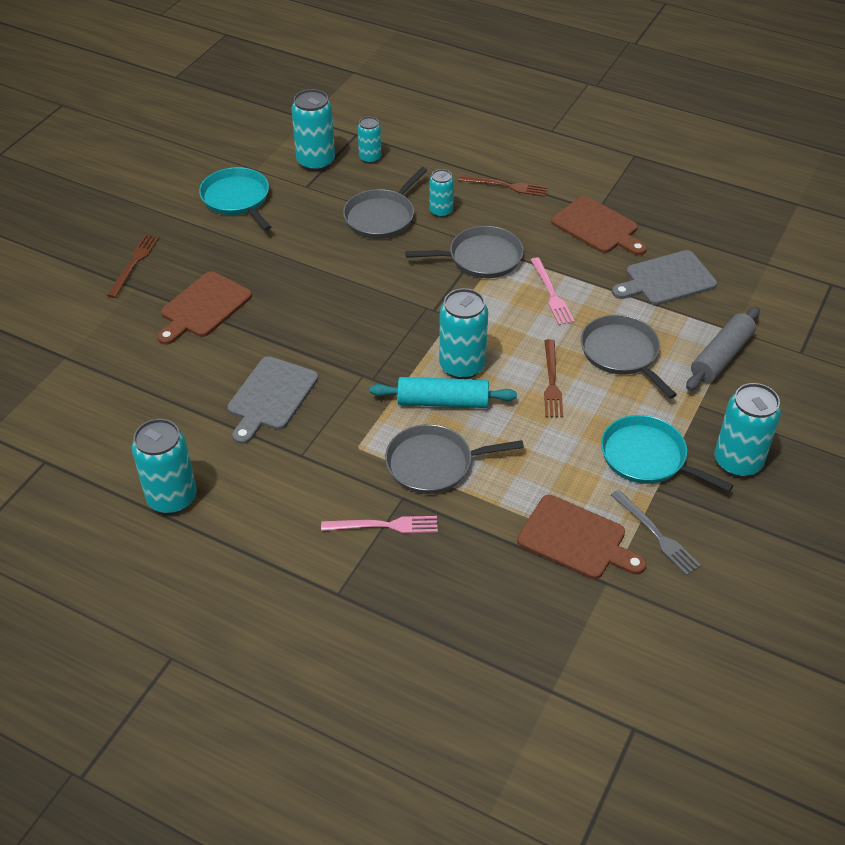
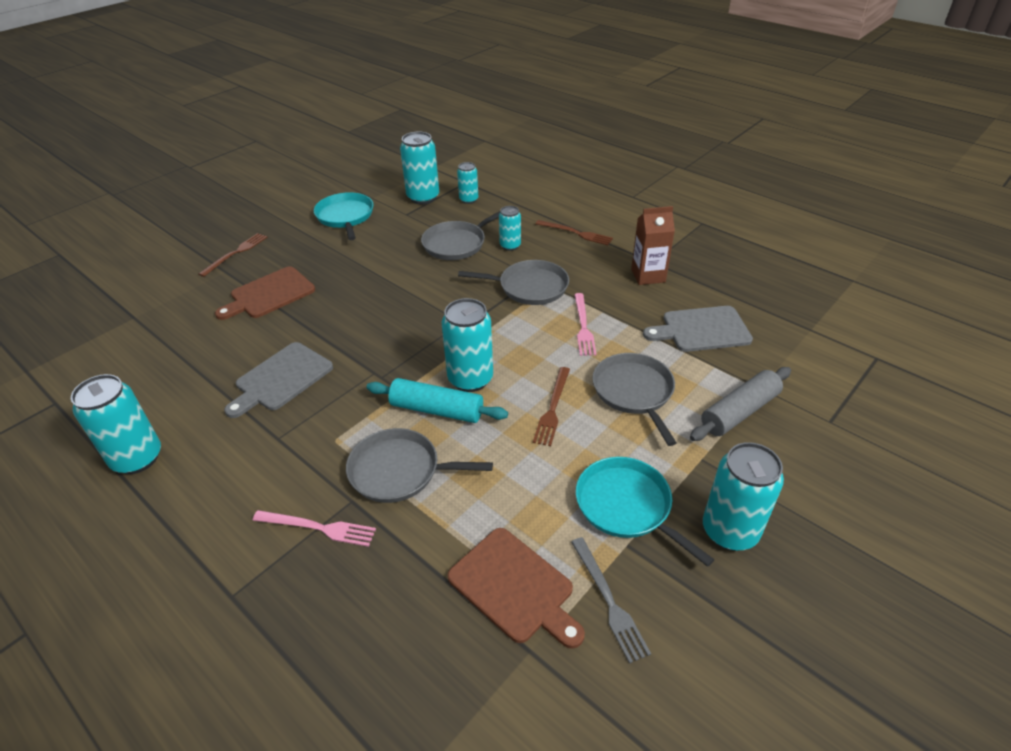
camera: 15 degrees right, 5 degrees down
(597, 227) = (648, 276): brown cutting board -> brown carton

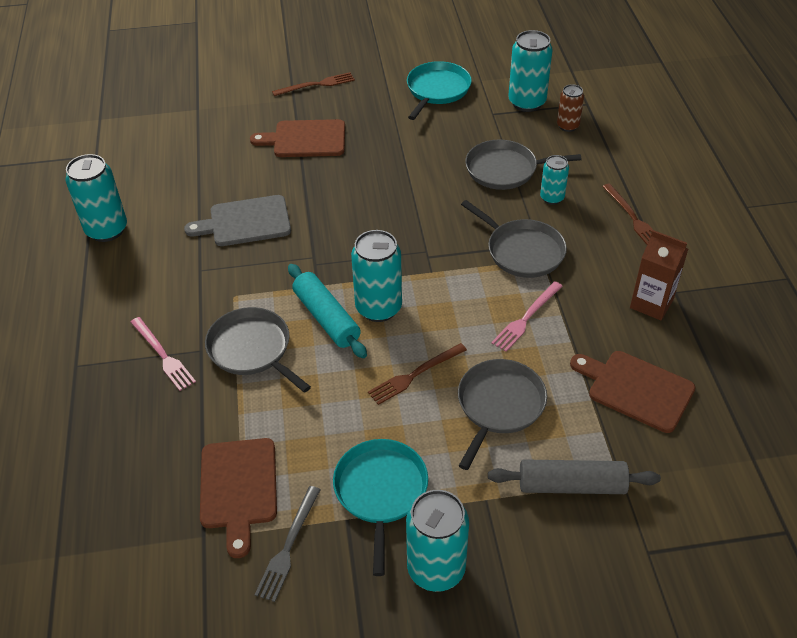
camera: 40 degrees right, 5 degrees up
(468, 200) = (567, 126): turquoise can -> brown can
(702, 330) = (636, 389): grey cutting board -> brown cutting board

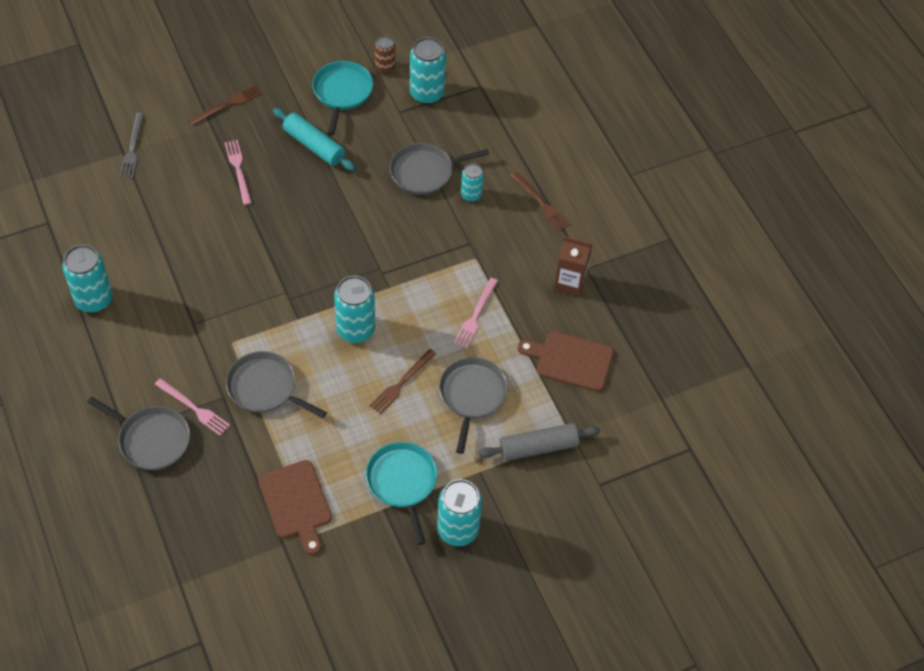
camera: 20 degrees left, 10 degrees up
(245, 222) = (215, 268): grey cutting board -> none
(288, 546) = (348, 537): grey fork -> grey fork (132, 148)
(305, 139) = (238, 170): brown cutting board -> pink fork
(326, 318) = (316, 347): turquoise rolling pin -> turquoise rolling pin (314, 145)
(522, 251) = (458, 253): grey pan -> grey pan (151, 439)
(567, 126) = (468, 114): brown can -> brown can (385, 68)

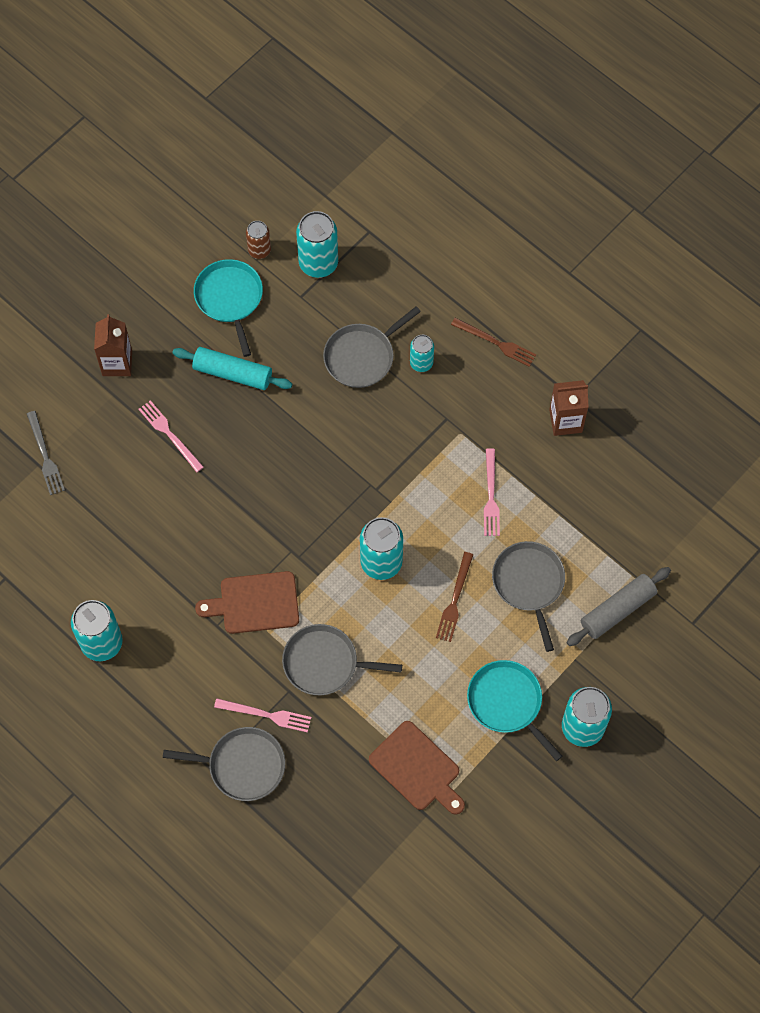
camera: 20 degrees left, 10 degrees up
(227, 105) = (117, 363): brown fork -> brown carton
(570, 360) = (605, 505): brown cutting board -> brown cutting board (255, 603)

